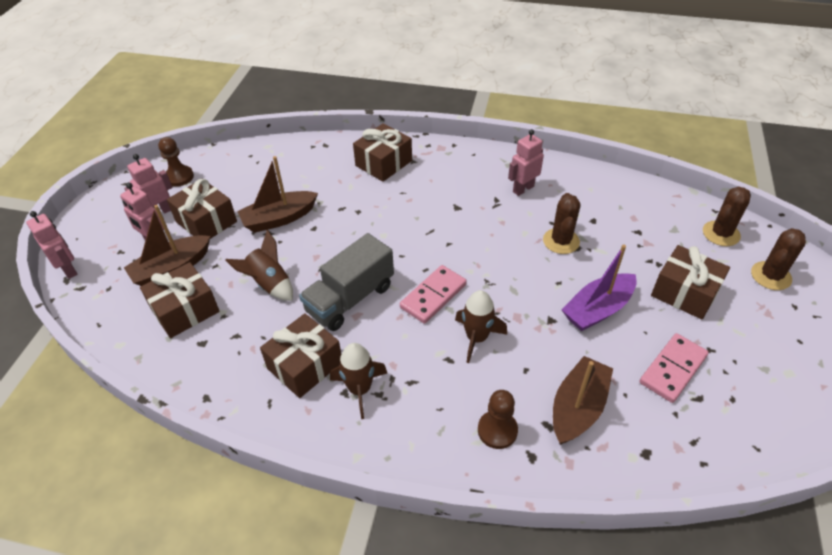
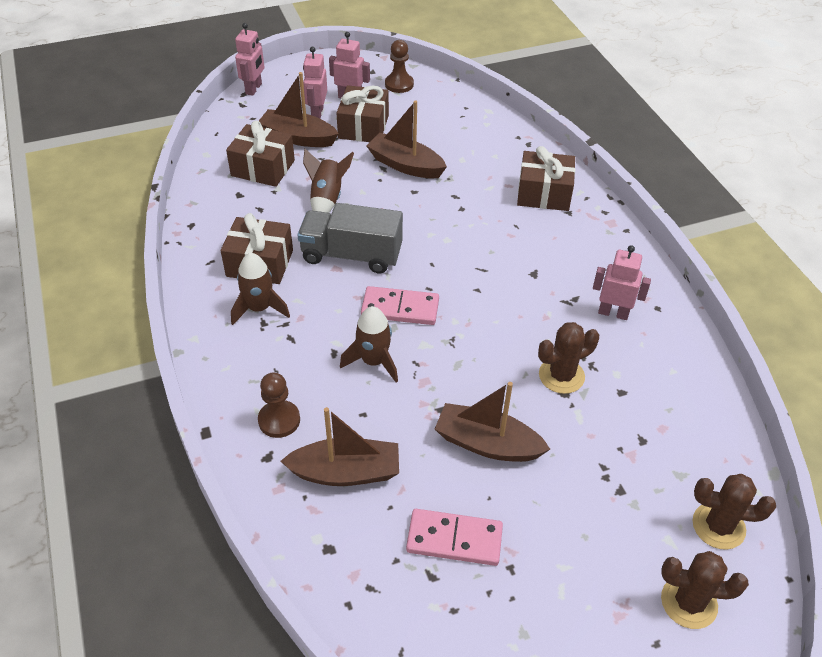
camera: 55 degrees right, 0 degrees up
(597, 309) = (487, 444): purple boat -> brown boat
(684, 293) = (580, 516): brown gift -> none

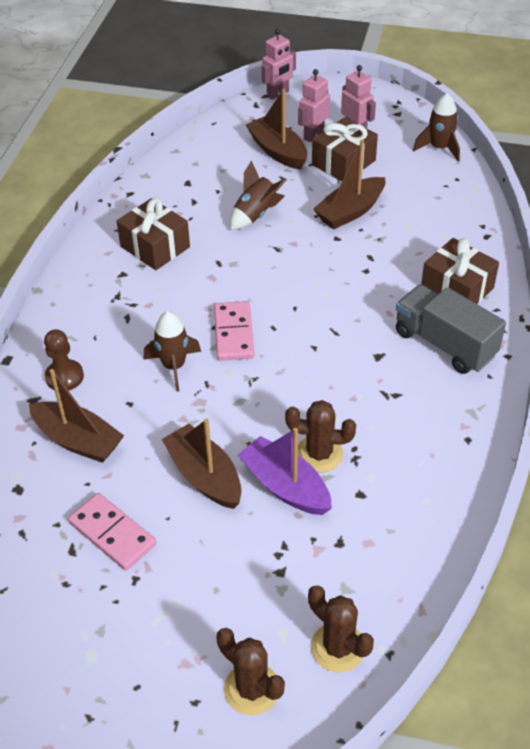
camera: 35 degrees right, 0 degrees up
(259, 308) = (124, 283): brown rocket -> brown rocket (439, 148)
(263, 168) = (225, 167): brown gift -> none
(351, 255) = (233, 271): grey truck -> grey truck (444, 344)
(399, 84) = (412, 134): brown pawn -> none
(400, 308) = (233, 333): pink domino -> pink domino turned 45 degrees clockwise
(405, 165) = (350, 211): brown boat -> brown boat turned 105 degrees counterclockwise
(559, 417) = (285, 486): none -> purple boat
(613, 313) = (419, 424): pink robot -> none

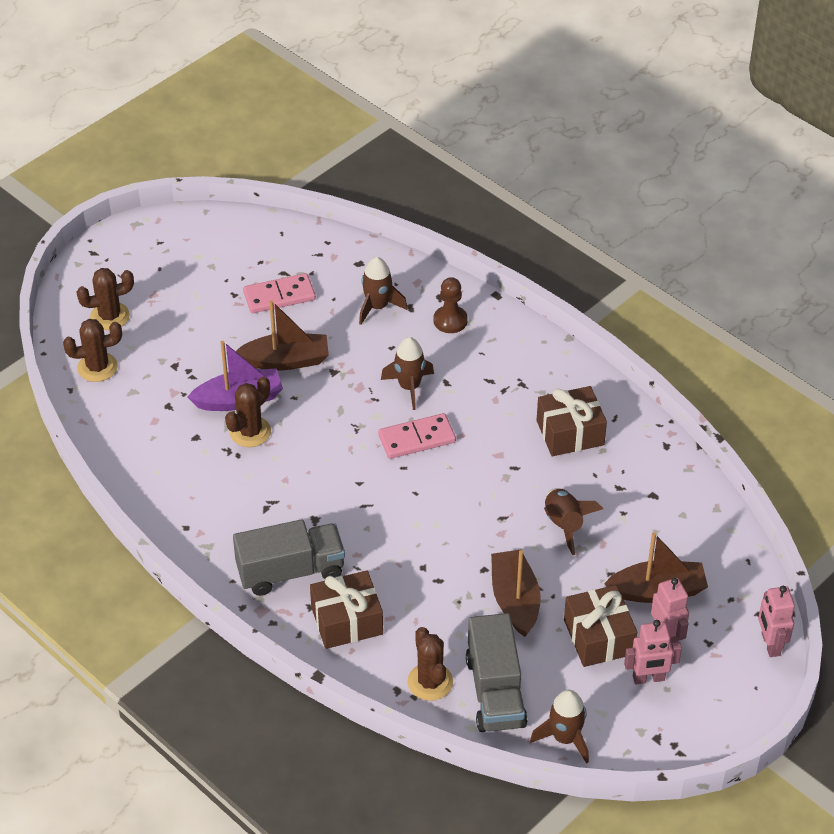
camera: 120 degrees right, 0 degrees up
(78, 440) = (377, 307): brown boat -> brown rocket
(233, 333) = (417, 438): pink domino -> pink domino turned 45 degrees counterclockwise
(437, 190) = (495, 691): none -> grey truck
(463, 223) = (430, 682): none -> brown cactus

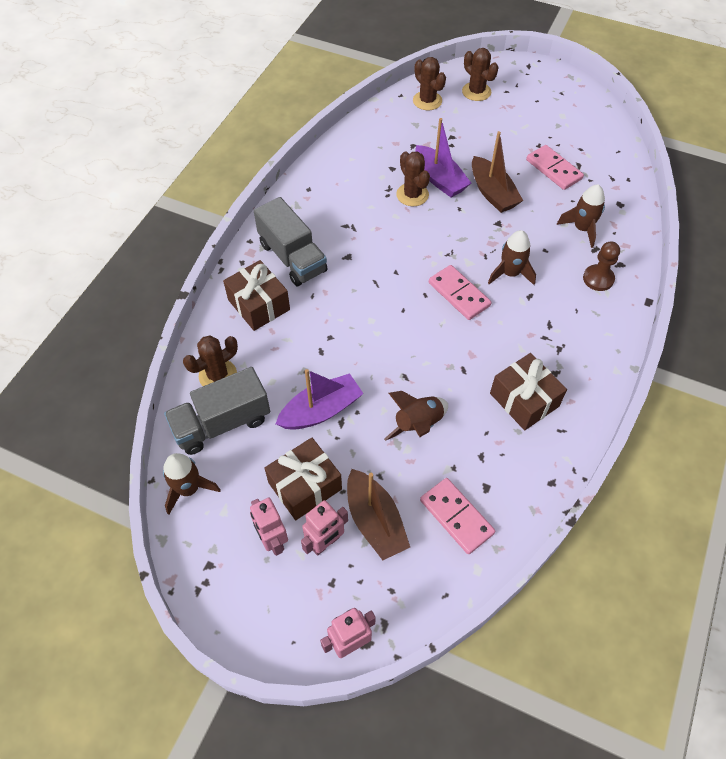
camera: 70 degrees right, 10 degrees up
(250, 432) = (412, 195): brown cactus -> brown cactus turned 45 degrees clockwise
(515, 600) = (321, 410): brown boat -> purple boat
(675, 527) = (456, 517): none -> pink domino

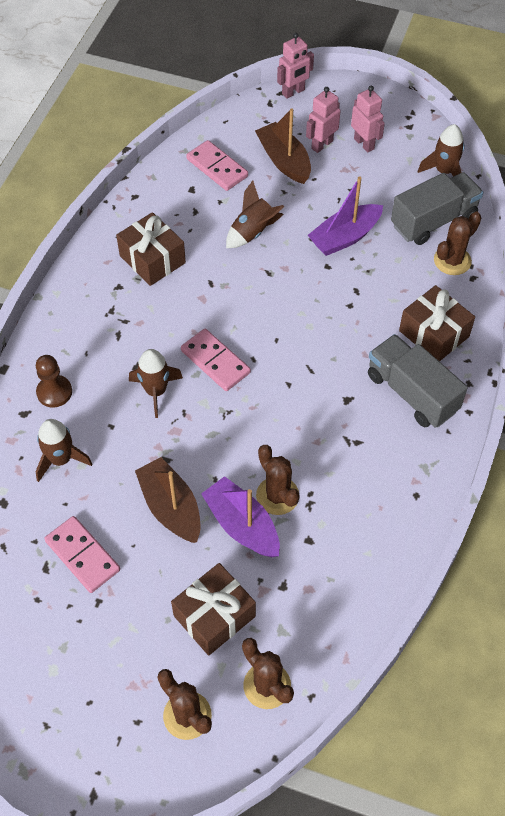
camera: 175 degrees right, 0 degrees up
(305, 486) = (347, 180): brown gift -> brown gift (214, 616)

